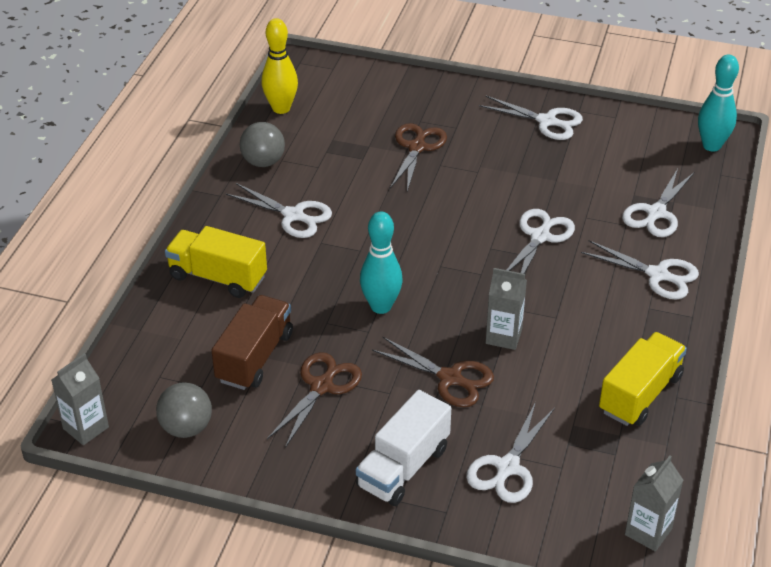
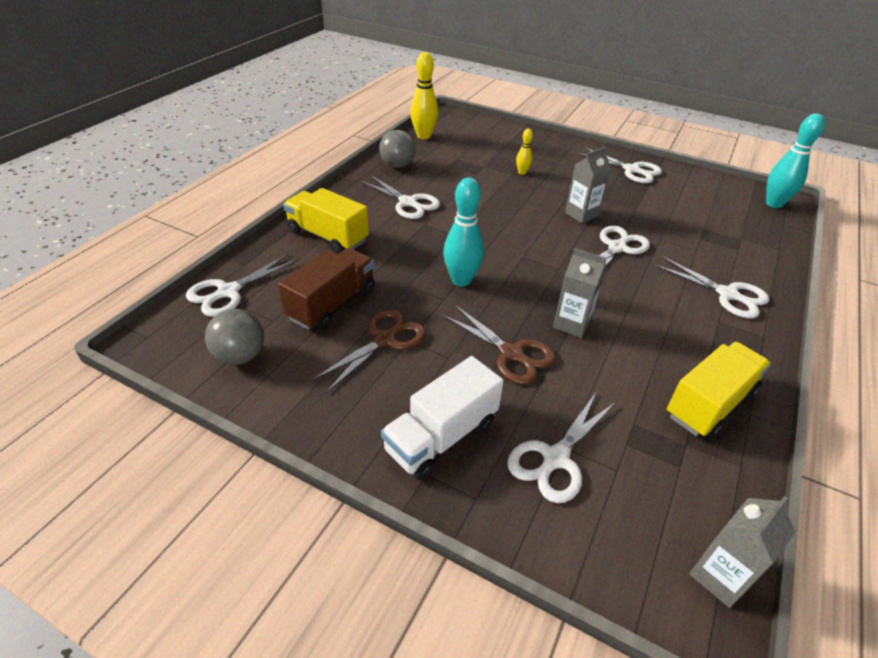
camera: 10 degrees right, 0 degrees up
(86, 428) = (149, 339): grey carton -> grey carton (581, 214)
(417, 147) = (522, 172): brown scissors -> yellow bowling pin
(656, 213) = (725, 245): white scissors -> white scissors (228, 292)

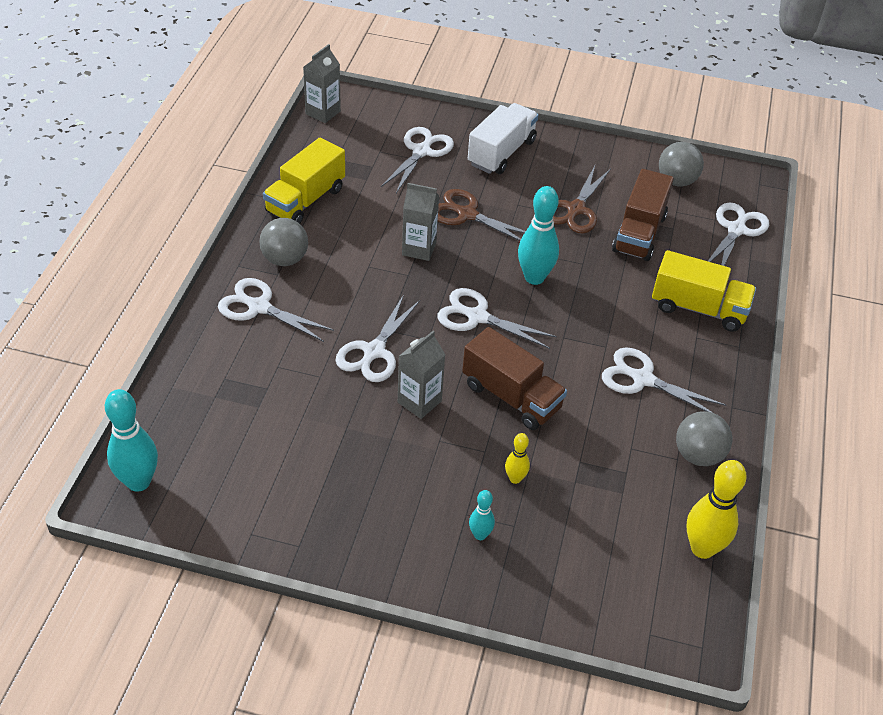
camera: 165 degrees right, 5 degrees up
(511, 207) = (511, 396): none -> brown truck
(550, 156) = (480, 535): none -> turquoise bowling pin
(631, 170) = (345, 525): white scissors -> white scissors (477, 317)
(715, 335) = (285, 259): none -> grey ball

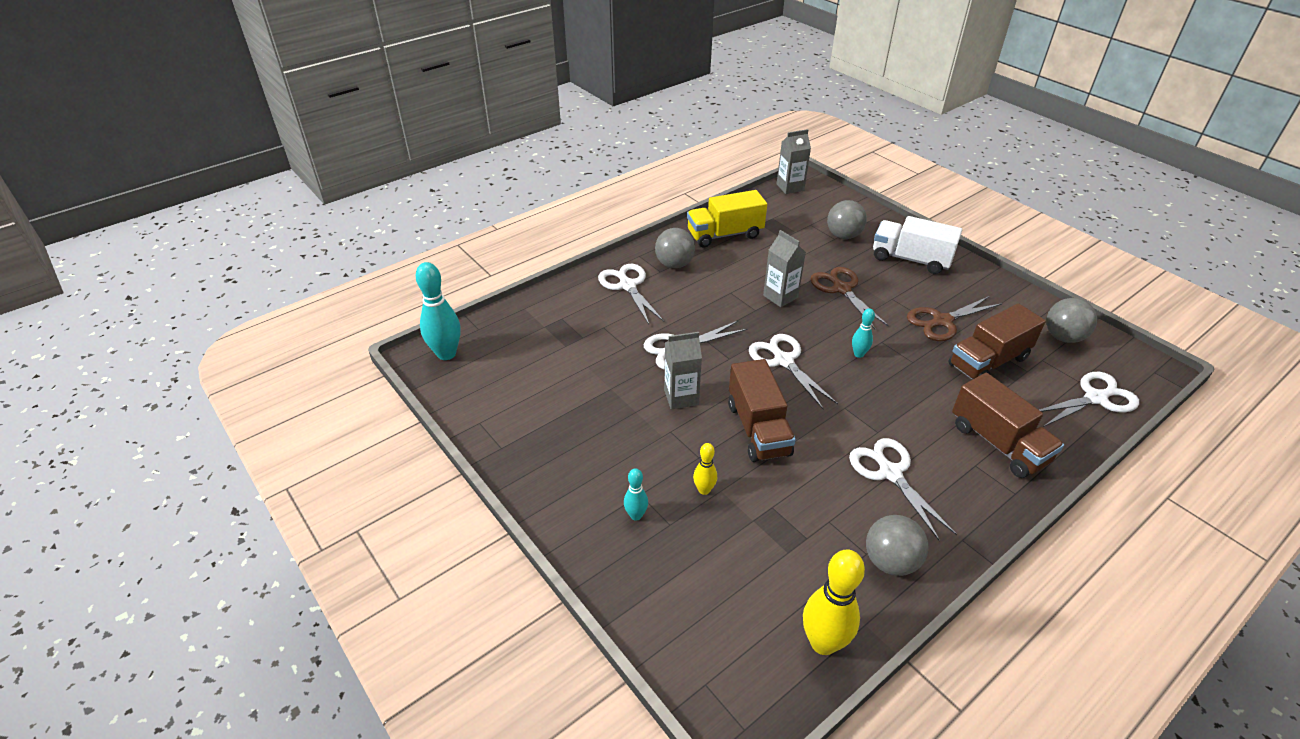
camera: 40 degrees right, 5 degrees down
(421, 151) = (843, 235): white scissors -> grey ball
(501, 153) = (910, 259): white truck -> white truck turned 135 degrees counterclockwise
(534, 277) = (858, 354): turquoise bowling pin -> turquoise bowling pin, size x0.52
(698, 308) = (998, 443): yellow truck -> brown truck

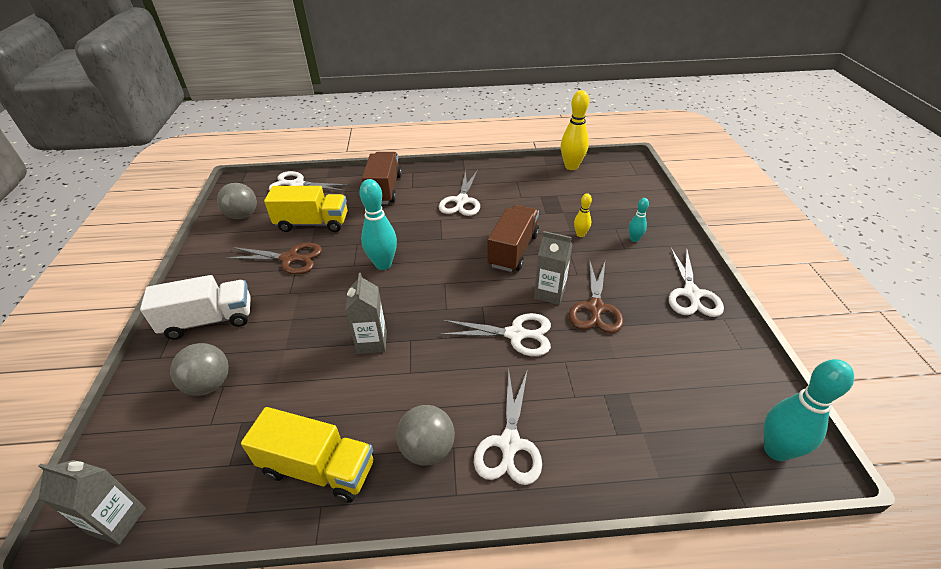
camera: 145 degrees left, 0 degrees up
(783, 361) = (443, 284): white scissors -> white scissors (691, 294)
(841, 289) = (312, 322): brown scissors -> brown scissors (595, 308)
(858, 354) = (383, 264): turquoise bowling pin -> turquoise bowling pin, size x1.91
(890, 561) = (509, 175): grey ball -> none
(910, 259) = (209, 320): white truck -> white truck turned 75 degrees counterclockwise
(988, 361) = (312, 223): brown truck -> yellow truck

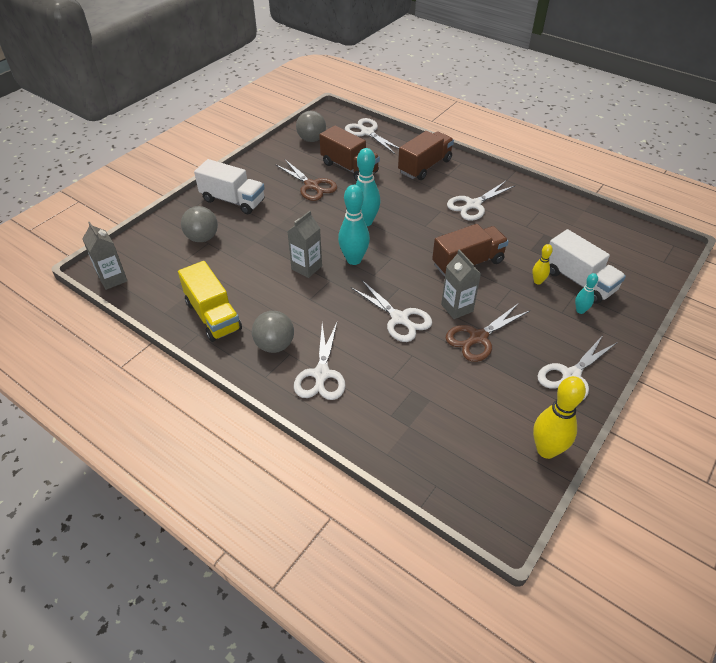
camera: 40 degrees right, 5 degrees up
(312, 223) = (349, 168): yellow truck -> brown truck
(509, 444) = (321, 374): white scissors -> white scissors turned 45 degrees counterclockwise
(571, 166) = (606, 223): yellow bowling pin -> yellow bowling pin (546, 450)
(606, 218) = (579, 281): none -> white truck
(776, 450) = (486, 500): turquoise bowling pin -> turquoise bowling pin (354, 260)

